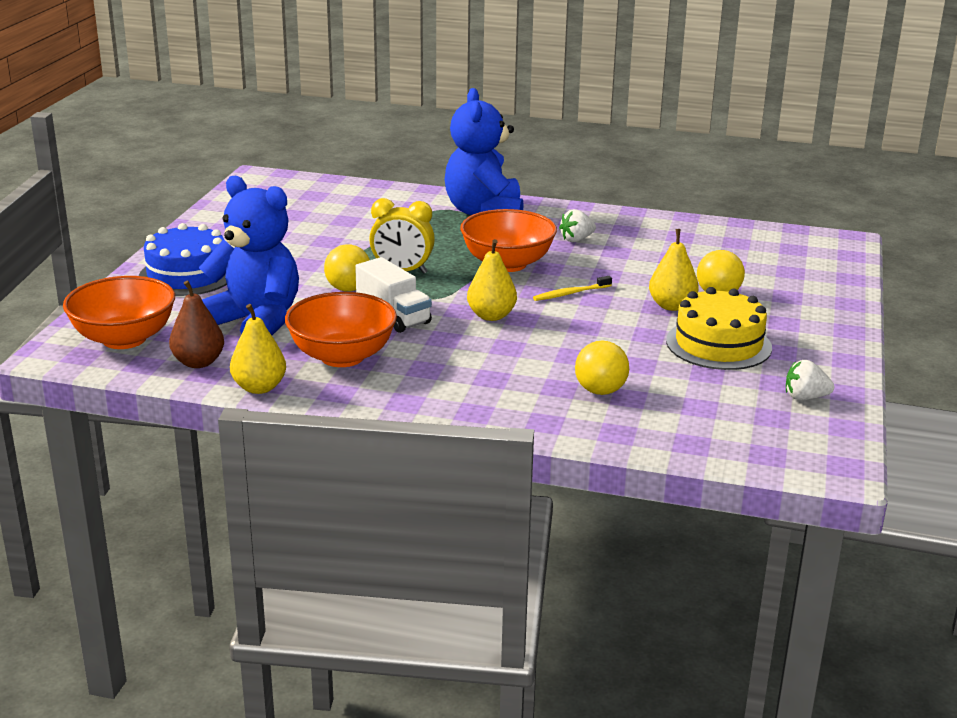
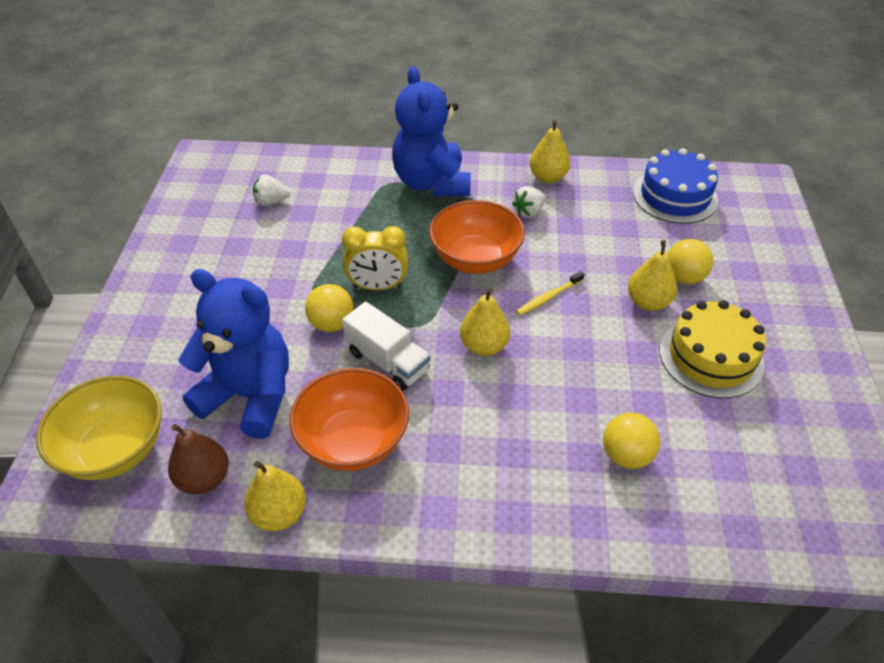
camera: 10 degrees left, 20 degrees up
(124, 339) = (115, 449): orange bowl -> yellow bowl
(187, 275) = (162, 325): blue cake -> blue cake (675, 196)
(608, 219) = (548, 177): none -> yellow pear
(805, 397) = (820, 431): white strawberry -> white strawberry (271, 202)

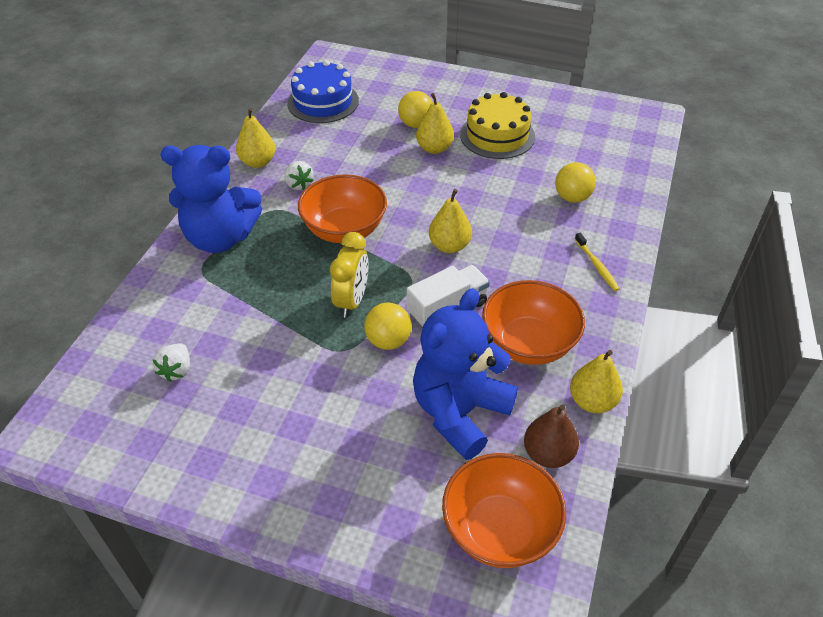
camera: 75 degrees left, 0 degrees up
(115, 449) = (500, 529): yellow bowl -> orange bowl
(549, 297) = (409, 197): yellow toothbrush -> yellow toothbrush (596, 266)

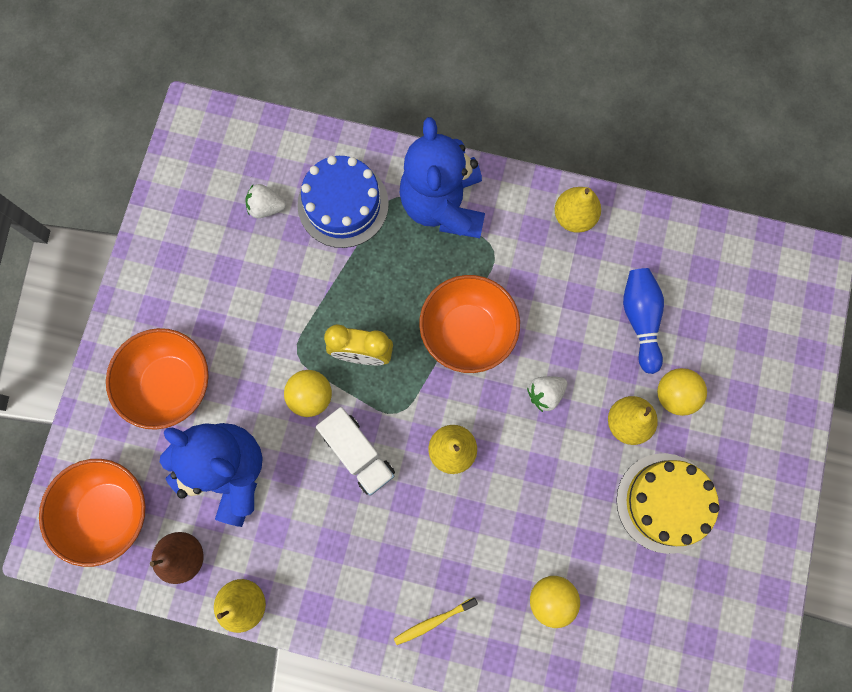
camera: 85 degrees right, 30 degrees up
(299, 184) = (539, 270): white strawberry -> white strawberry (545, 394)
(323, 102) = (706, 272): blue cake -> blue cake (343, 204)
(354, 135) = (640, 320): none -> blue bowling pin
(528, 343) = (315, 540): orange bowl -> orange bowl (170, 384)

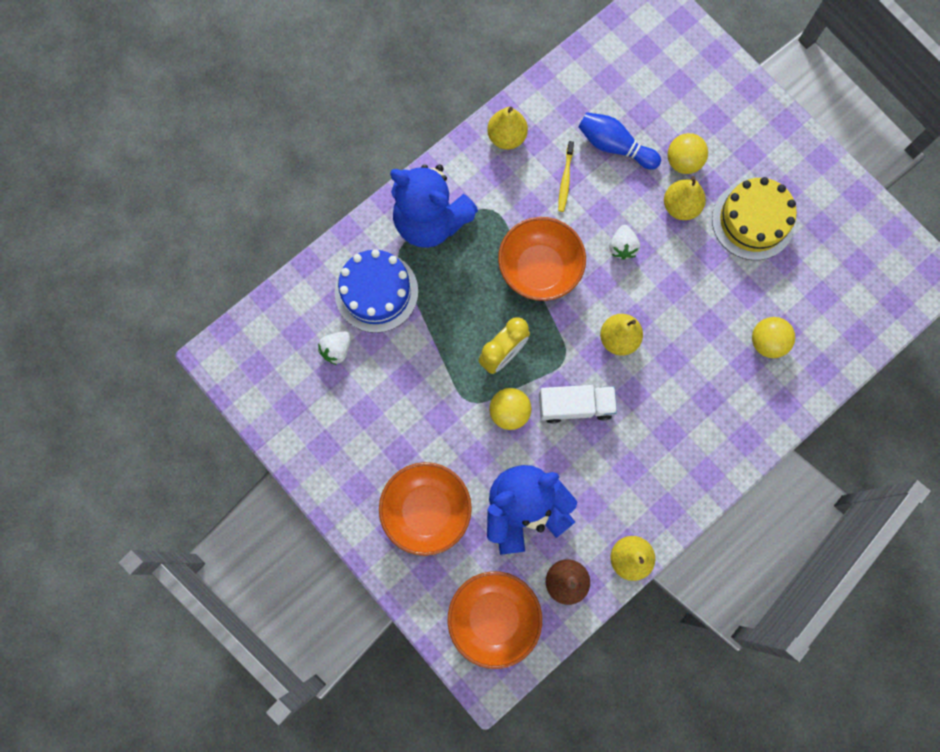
camera: 55 degrees left, 0 degrees up
(434, 621) = (730, 432): yellow toothbrush -> yellow toothbrush (565, 179)

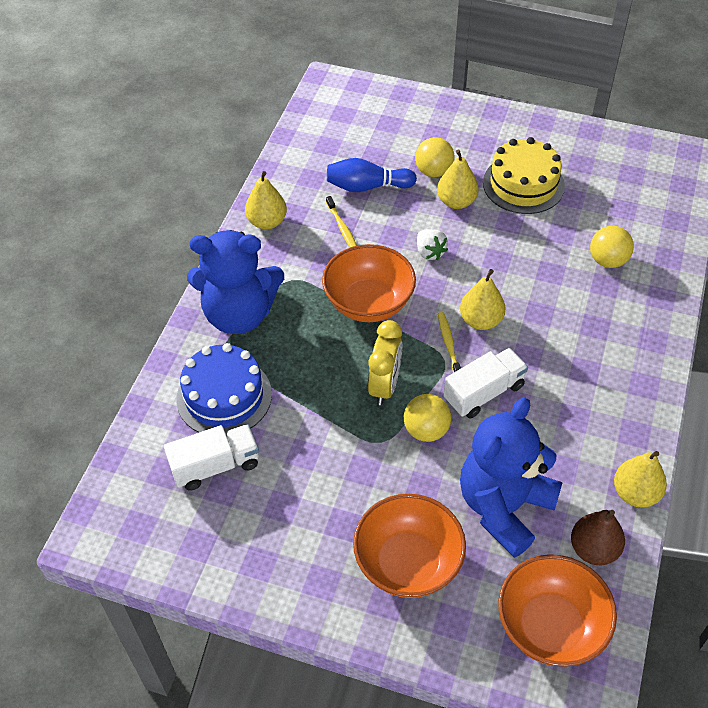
camera: 30 degrees left, 25 degrees down
(337, 350) = (215, 466): white strawberry -> white truck
(577, 346) = (449, 345): none -> yellow toothbrush

